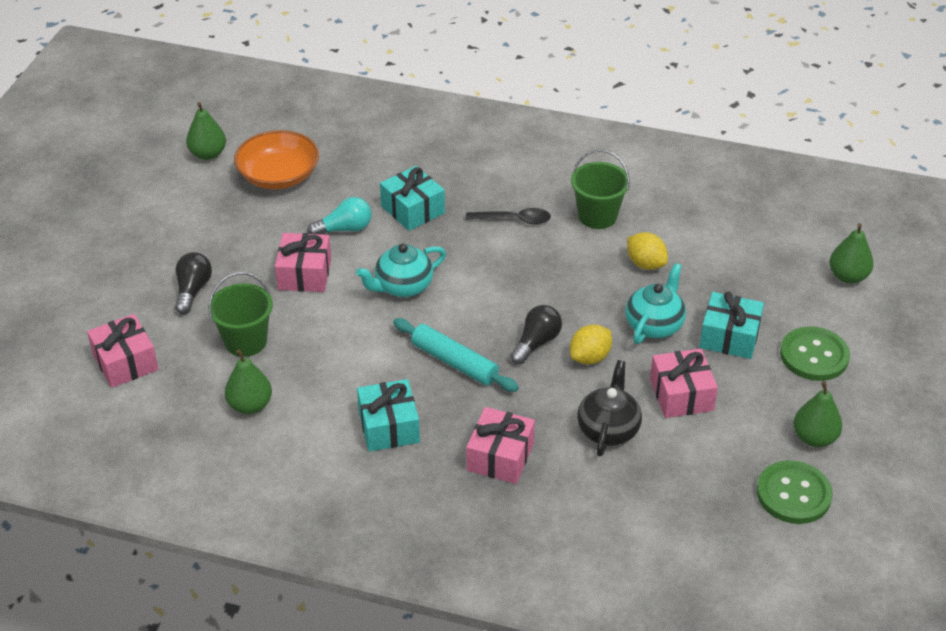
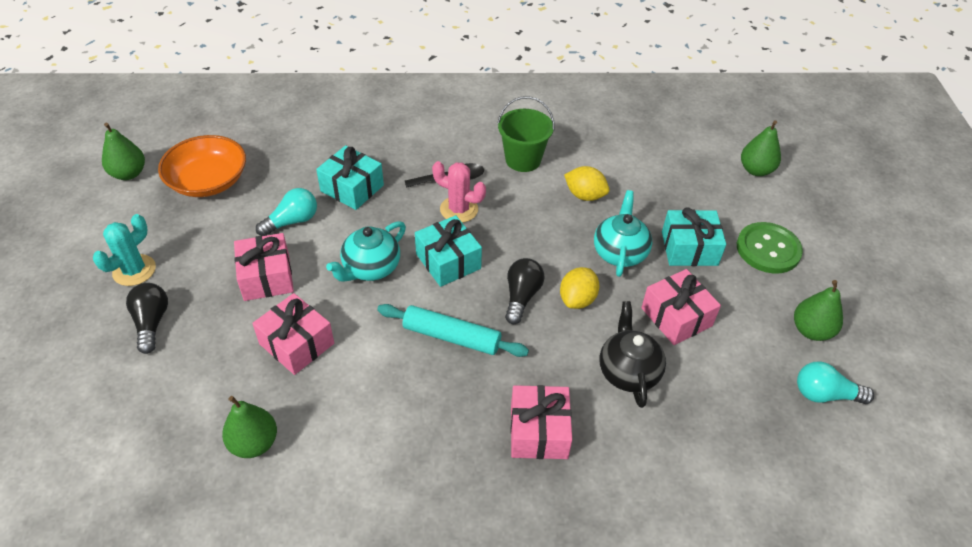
camera: 20 degrees left, 5 degrees up
(125, 362) = (95, 427): pink gift -> pink gift (297, 343)
(190, 243) = (134, 270): none -> turquoise cactus
(245, 341) = (226, 368): green bucket -> none
(389, 427) = (412, 428): turquoise gift -> turquoise gift (448, 261)
(510, 251) = (459, 209): none -> pink cactus
(793, 494) = (825, 394): green button -> turquoise light bulb

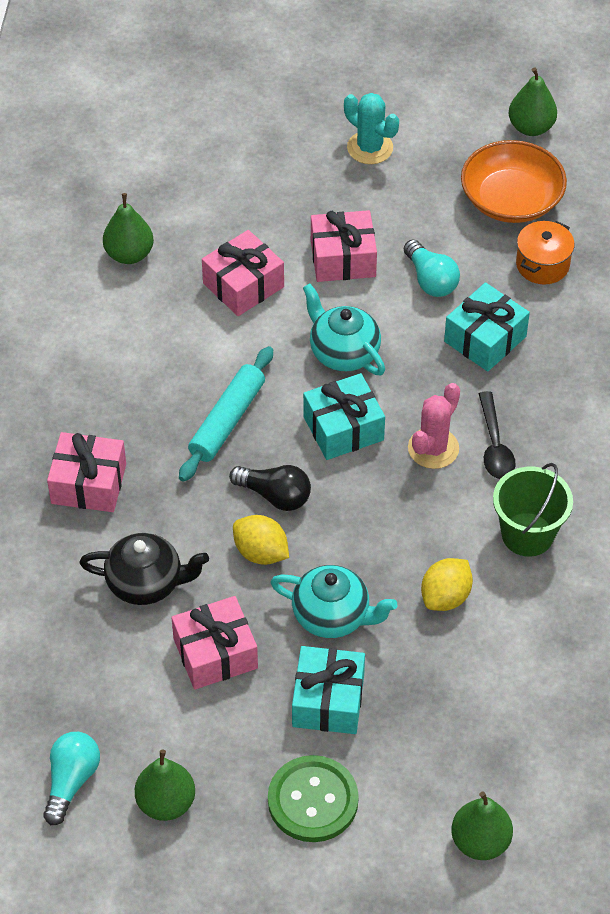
camera: 100 degrees right, 5 degrees up
(151, 323) = (293, 168): black light bulb -> none
(278, 162) = (542, 265): none -> orange pot

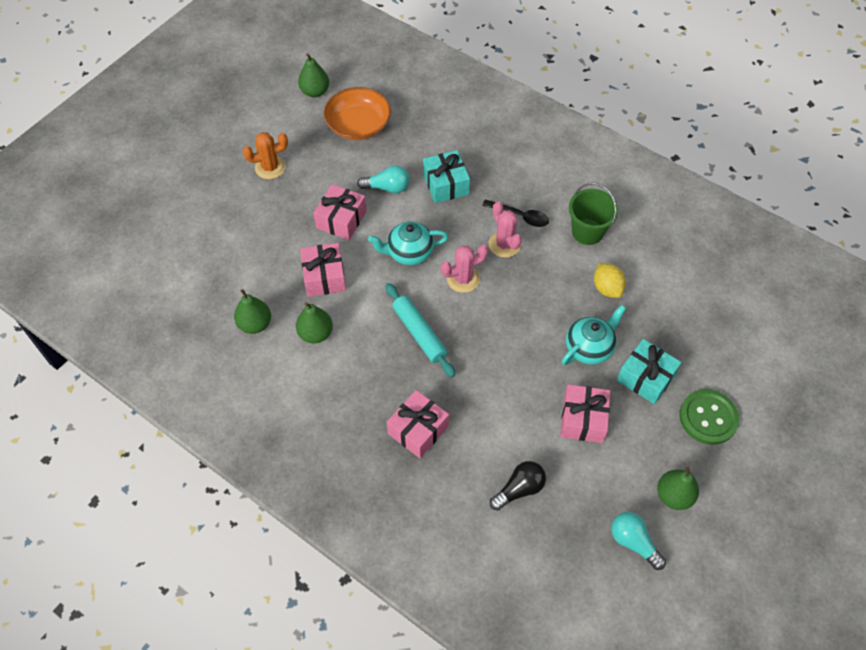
camera: 60 degrees left, 5 degrees up
(146, 583) = (511, 433): black teapot -> none
(261, 552) = (525, 362): yellow lemon -> none
(275, 495) = (489, 335): black light bulb -> black light bulb (519, 489)
(343, 428) = (463, 279): turquoise gift -> pink cactus
(370, 148) = (270, 167): turquoise cactus -> orange cactus
(480, 841) = (771, 350): green pear -> green pear (316, 333)
(542, 265) = (413, 135): orange pot -> none

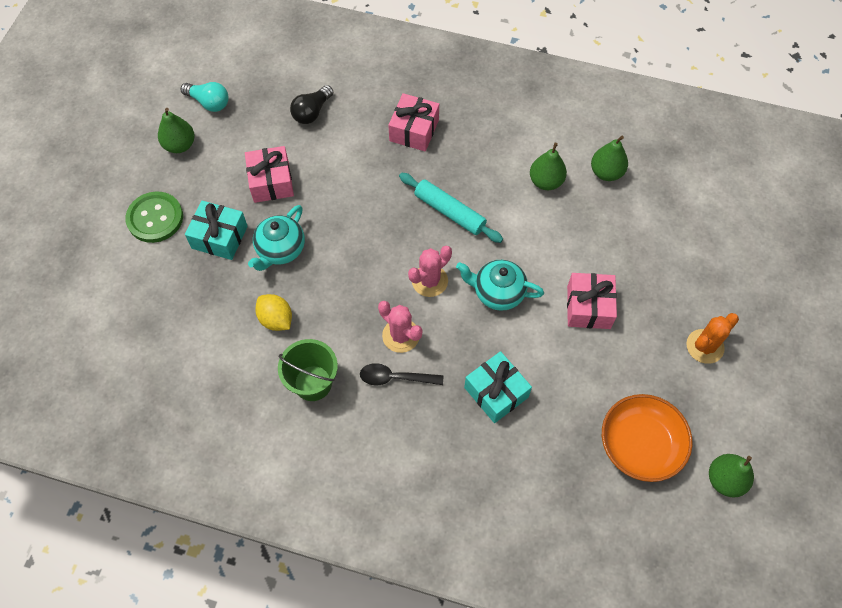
camera: 160 degrees right, 5 degrees up
(324, 277) = (569, 238): pink gift -> none
(387, 187) = (560, 365): turquoise light bulb -> none
(409, 252) = (498, 292): turquoise teapot -> turquoise teapot turned 135 degrees counterclockwise

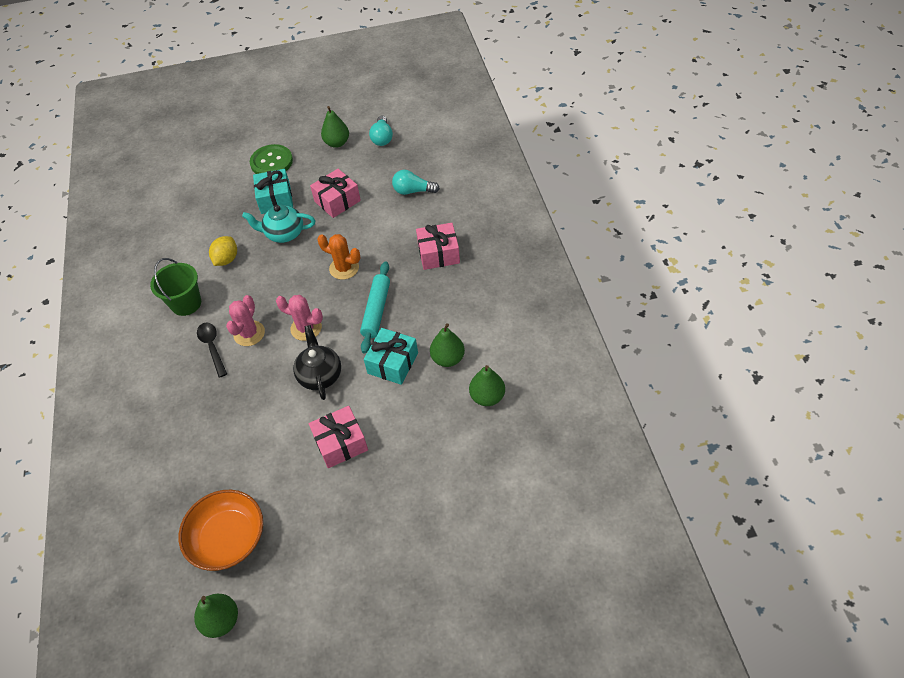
camera: 65 degrees right, 10 degrees down
(312, 112) = (413, 191): black light bulb -> turquoise light bulb
(496, 392) = (229, 415): turquoise gift -> turquoise gift (393, 363)
(498, 292) = (320, 375): turquoise teapot -> black teapot
(705, 346) = (349, 550): orange cactus -> orange cactus (344, 268)

